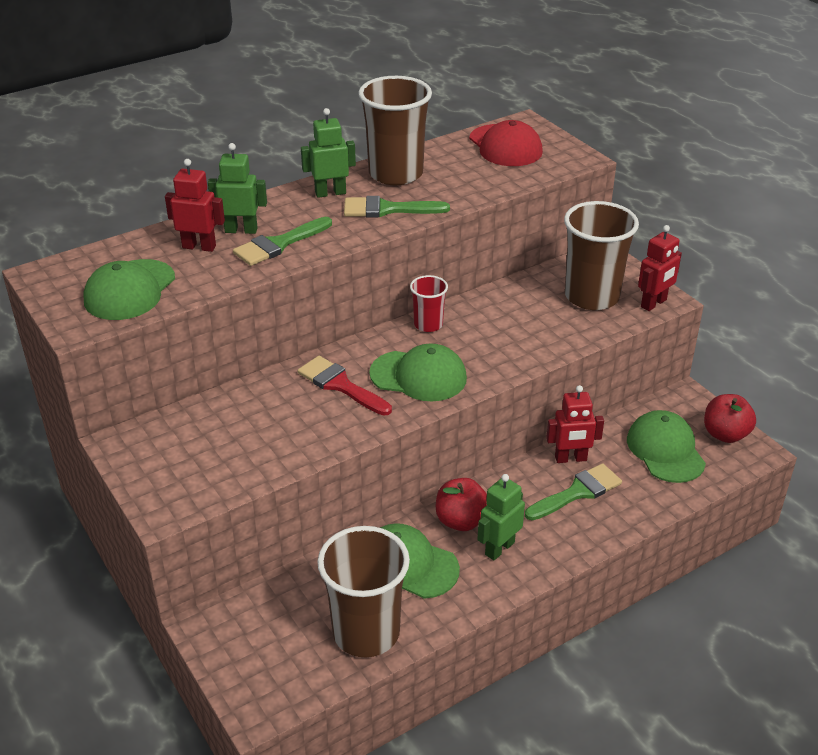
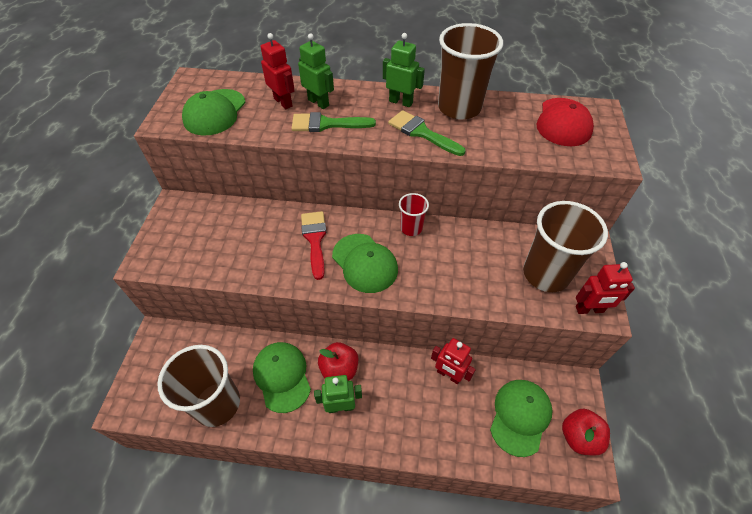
camera: 40 degrees right, 15 degrees up
(130, 290) = (215, 112): green cap -> green cap turned 45 degrees counterclockwise
(577, 492) = (428, 403): green brush -> none

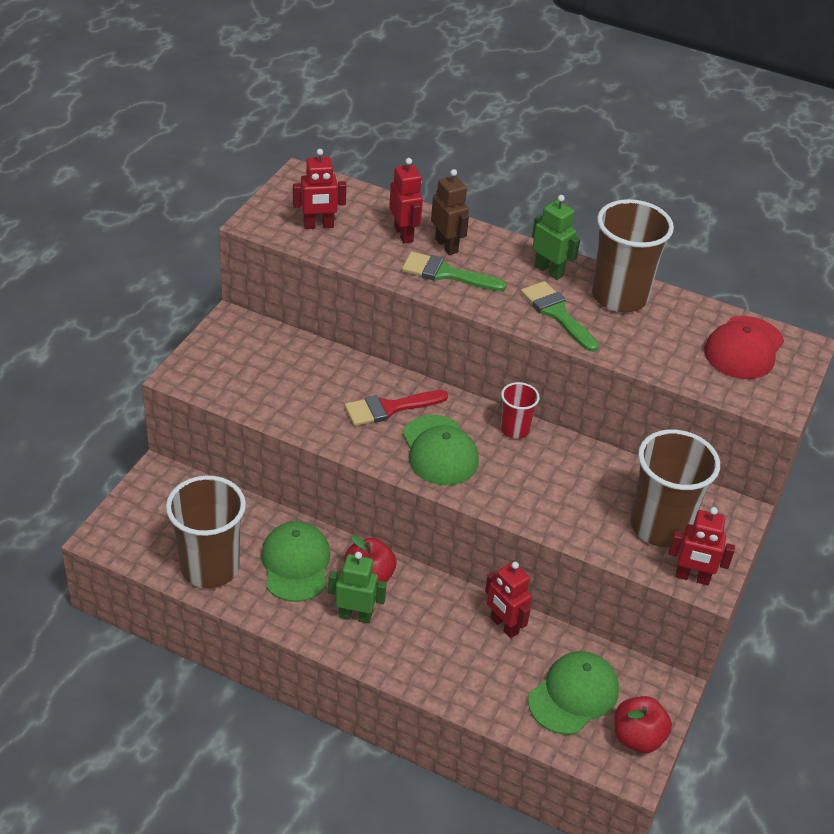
camera: 15 degrees right, 10 degrees down
(215, 112) = (318, 226): green cap -> red robot
(315, 239) = (389, 408): red brush -> red brush turned 120 degrees counterclockwise
(318, 102) = (446, 245): green robot -> brown robot

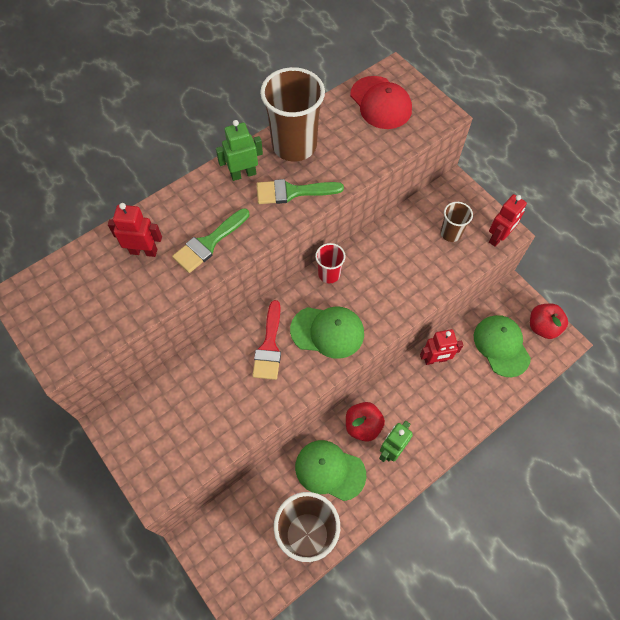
camera: 60 degrees left, 20 degrees up
(318, 226) = (94, 310): red robot -> none
(446, 245) = (175, 227): brown robot -> none
(660, 526) = (450, 233): brown cup -> brown cup, size x0.51

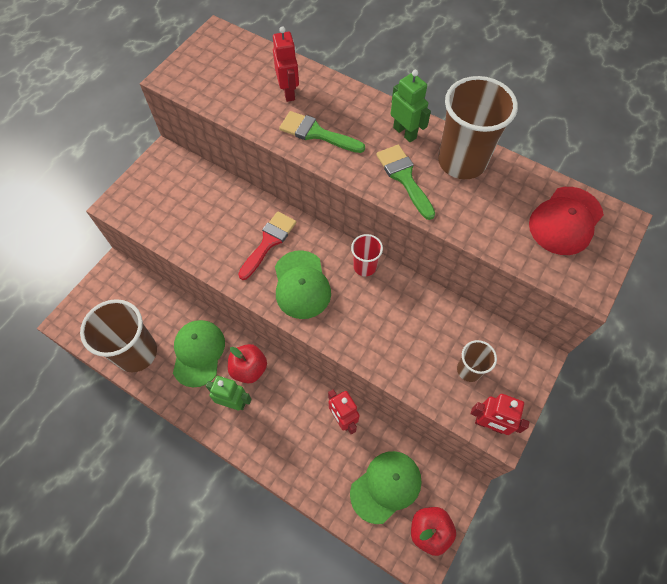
camera: 70 degrees right, 0 degrees up
(269, 346) = (269, 242): red brush -> red brush turned 135 degrees clockwise

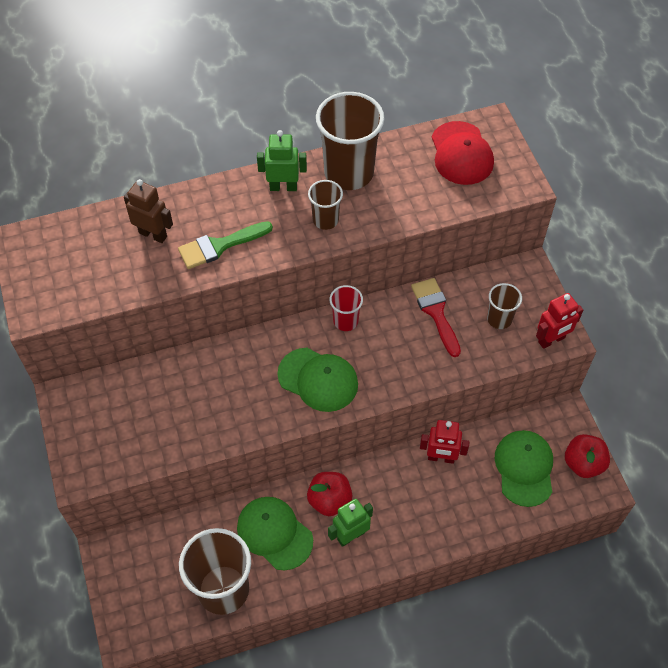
camera: 50 degrees left, 5 degrees down
(269, 242) = (251, 375): red brush -> red brush (435, 312)
(288, 92) = (153, 234): red robot -> brown robot
(404, 177) = (325, 220): green brush -> brown cup

